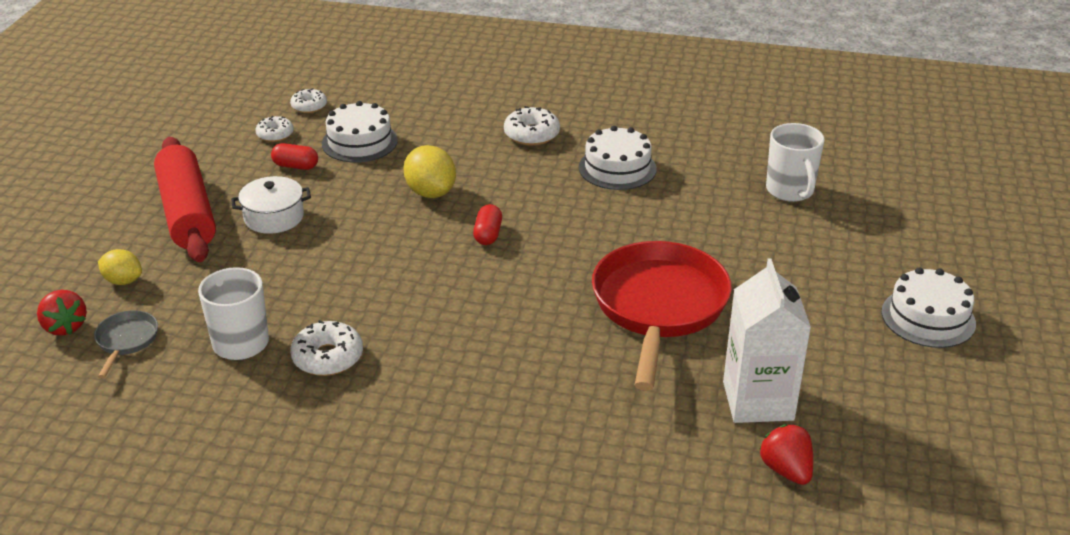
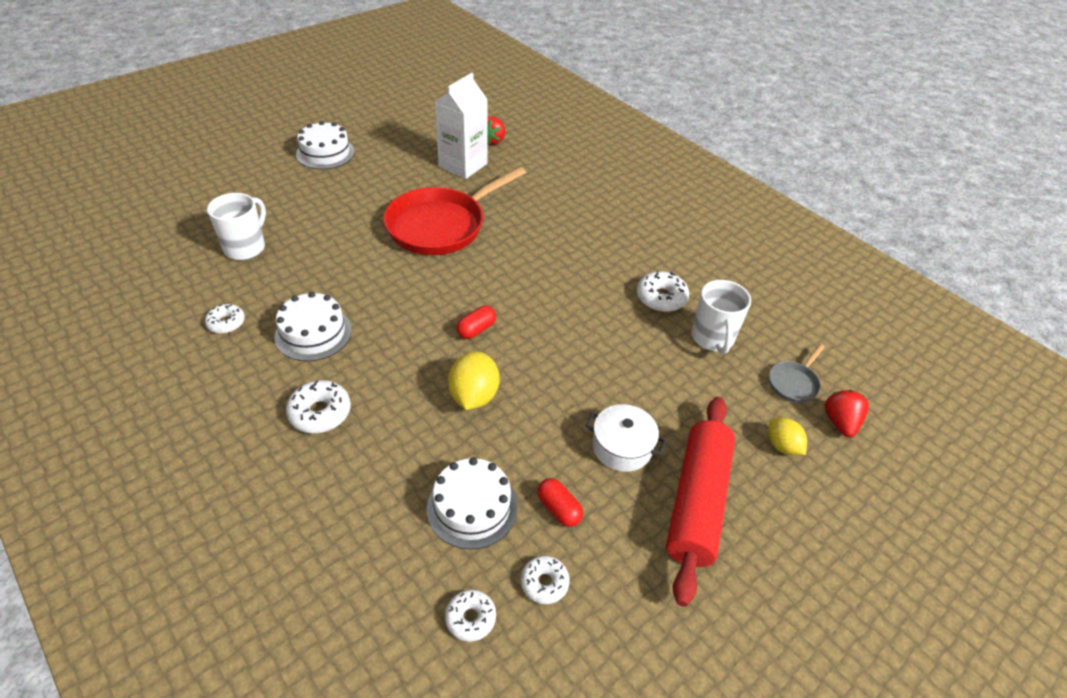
camera: 145 degrees left, 10 degrees up
(692, 143) = (226, 323): none -> white donut

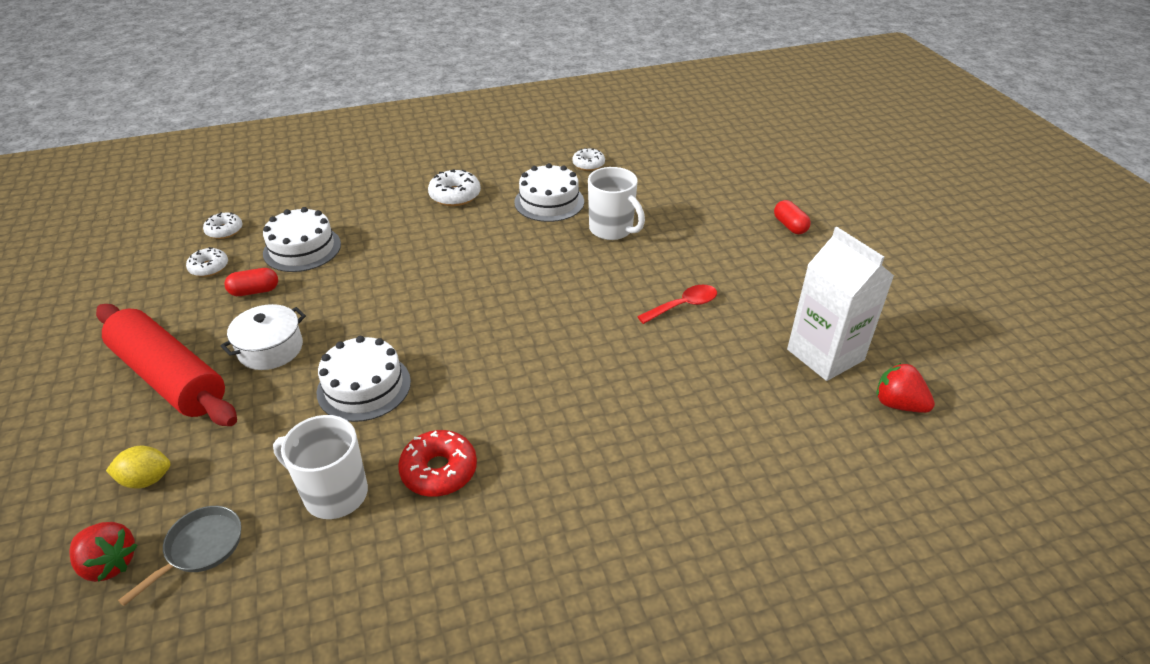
camera: 115 degrees right, 5 degrees down
(246, 247) = (692, 179): white mug -> white mug (612, 230)
(325, 153) = (869, 242): white cake -> white cake (364, 386)
(441, 225) = (683, 305): red pan -> red spoon
(474, 396) = (408, 273): yellow lemon -> none
(476, 329) = (491, 294): red capsule -> red capsule (790, 226)
(661, 298) = (439, 471): white donut -> red donut
(794, 383) = (200, 548): grey pan -> grey pan turned 60 degrees clockwise

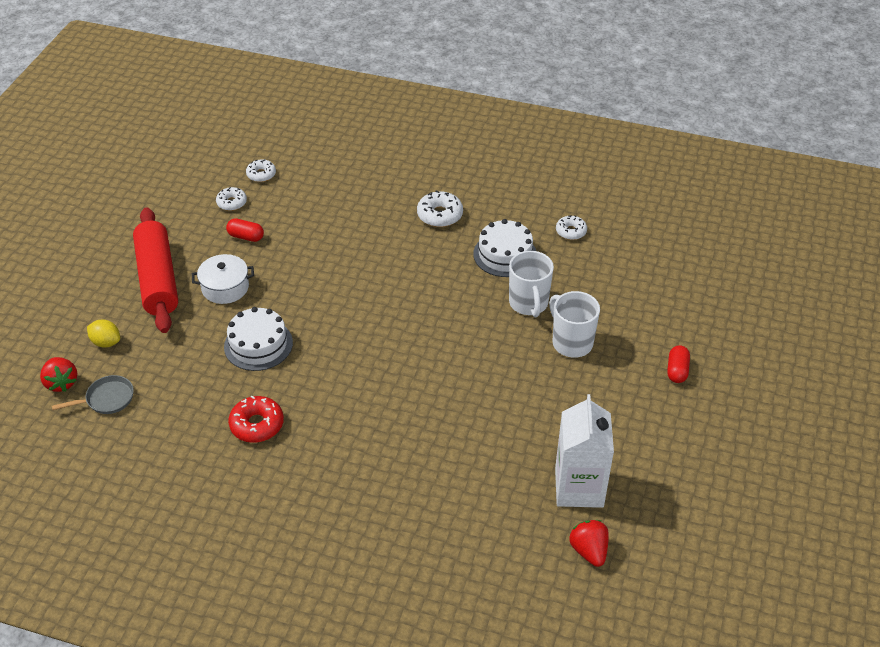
camera: 35 degrees right, 5 degrees up
(302, 248) = (299, 214): white cake -> none
(334, 494) = (191, 406): white mug -> white mug (571, 342)
(683, 305) = (517, 395): red spoon -> none

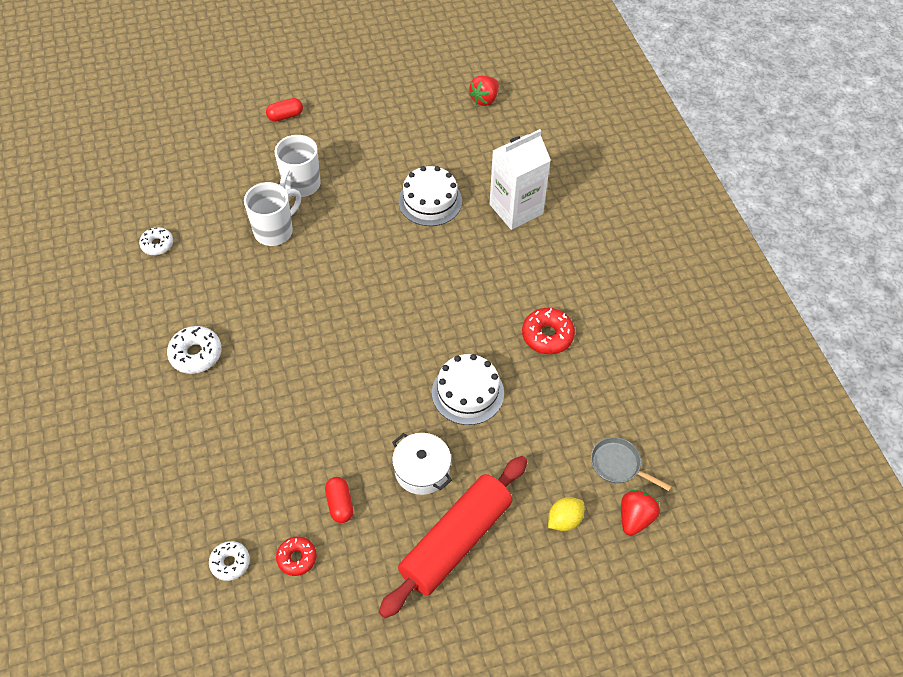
camera: 125 degrees left, 10 degrees up
(106, 342) = (564, 520): yellow lemon -> yellow lemon turned 60 degrees clockwise
(232, 203) = (297, 558): white donut -> red donut
(505, 254) = (221, 276): white cake -> white cake (430, 201)
(579, 487) = (439, 124): white carton -> white carton (516, 209)

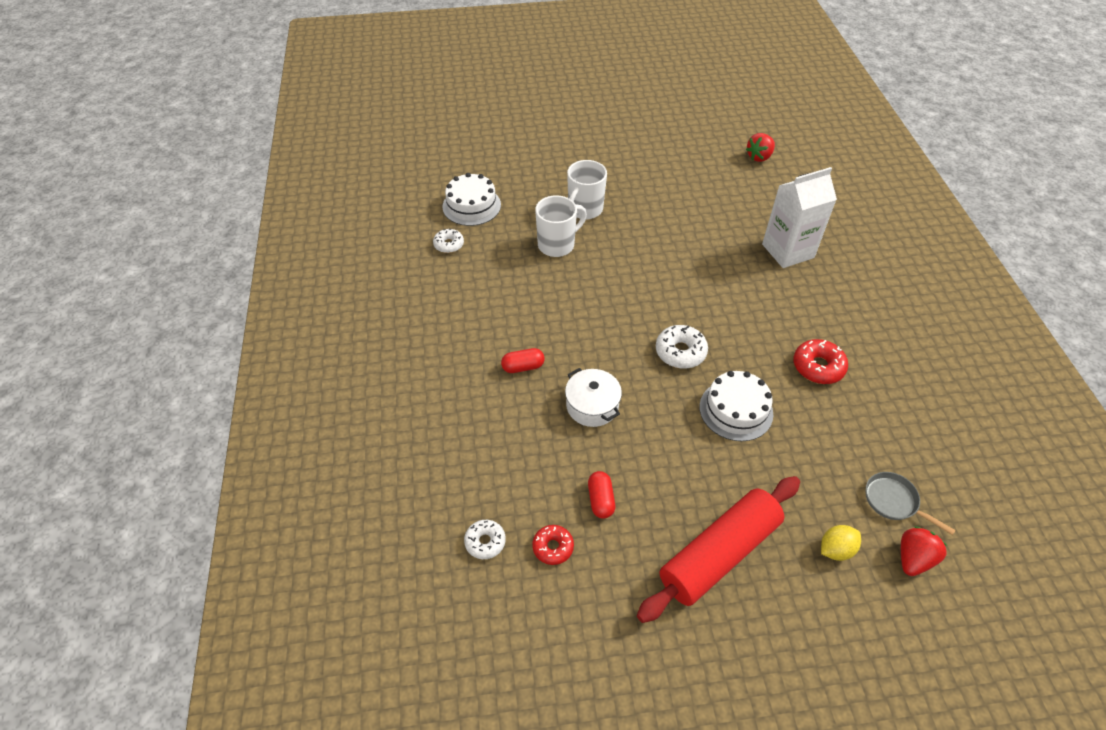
camera: 10 degrees right, 5 degrees down
(196, 354) = (473, 342): white donut -> white donut (680, 352)
(285, 116) = (575, 153): red capsule -> red capsule (523, 367)
(422, 470) = (686, 478): white pot -> white pot (592, 406)
(430, 201) = (705, 235): white cake -> white cake (471, 206)

